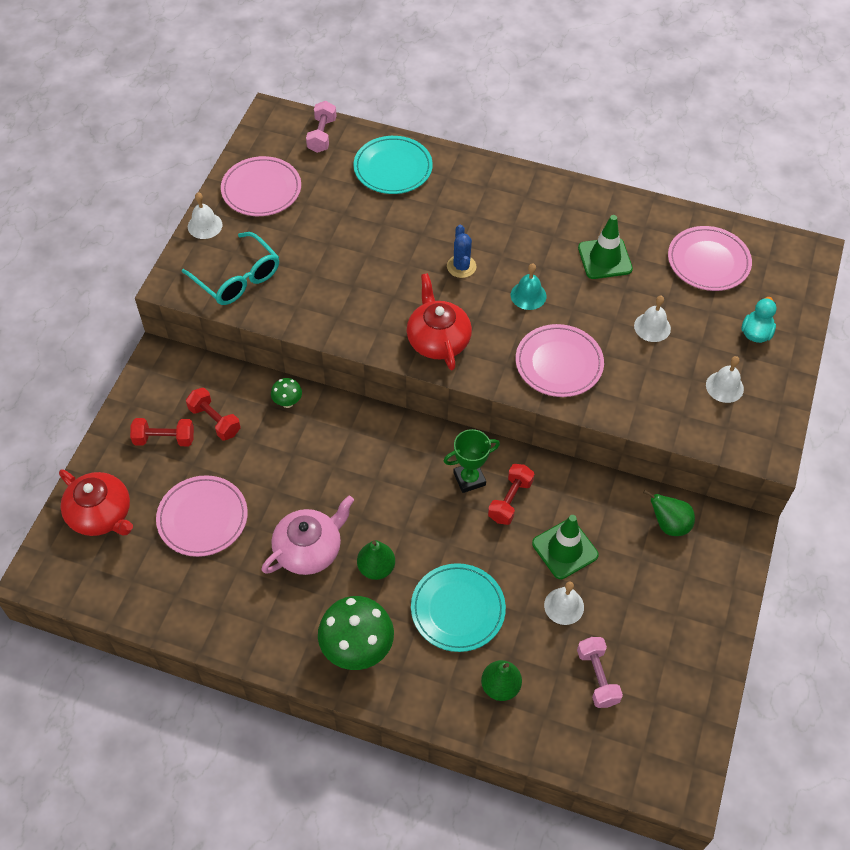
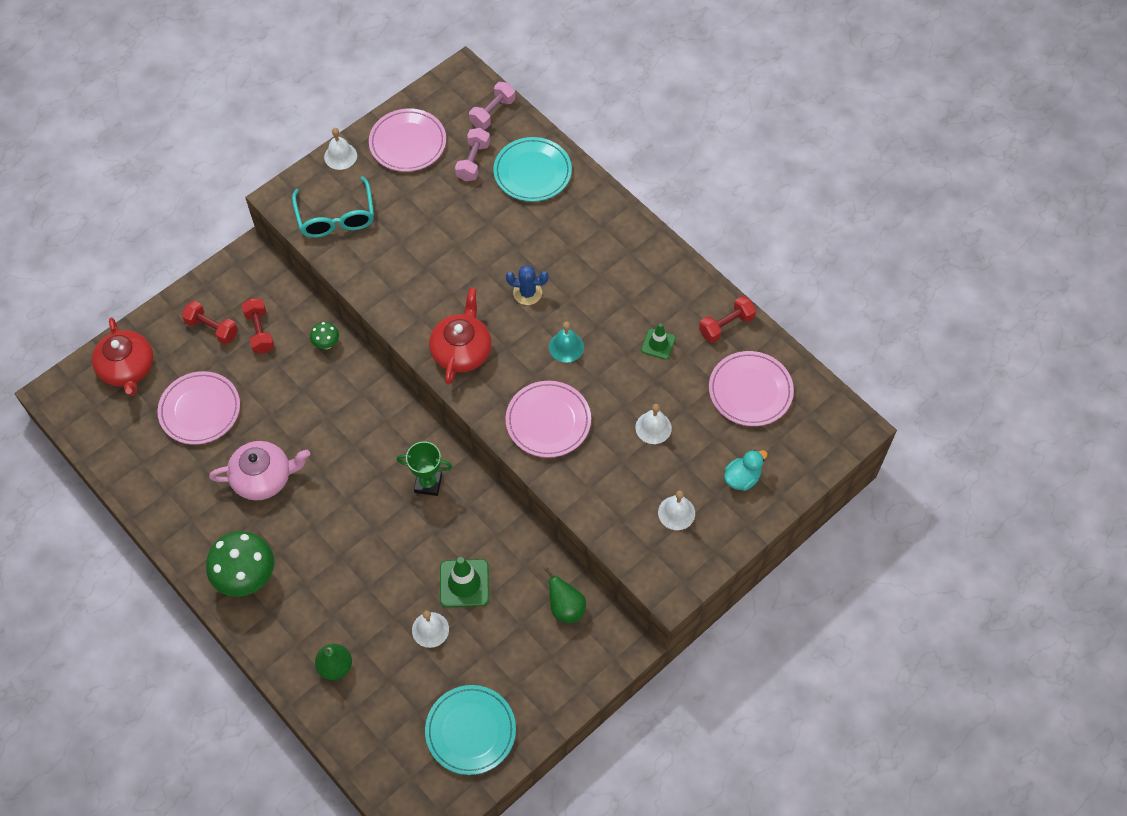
camera: 30 degrees right, 5 degrees up
(376, 568) = (304, 520): green pear -> none
(458, 609) = (345, 587): turquoise plate -> turquoise plate (470, 731)
(461, 266) = (527, 293): blue cactus -> blue cactus turned 75 degrees clockwise
(510, 500) = (448, 519): red dumbbell -> red dumbbell (726, 325)
(597, 677) = (416, 701): pink dumbbell -> pink dumbbell (473, 161)
(604, 258) = (658, 344): green traffic cone -> green traffic cone, size x0.62

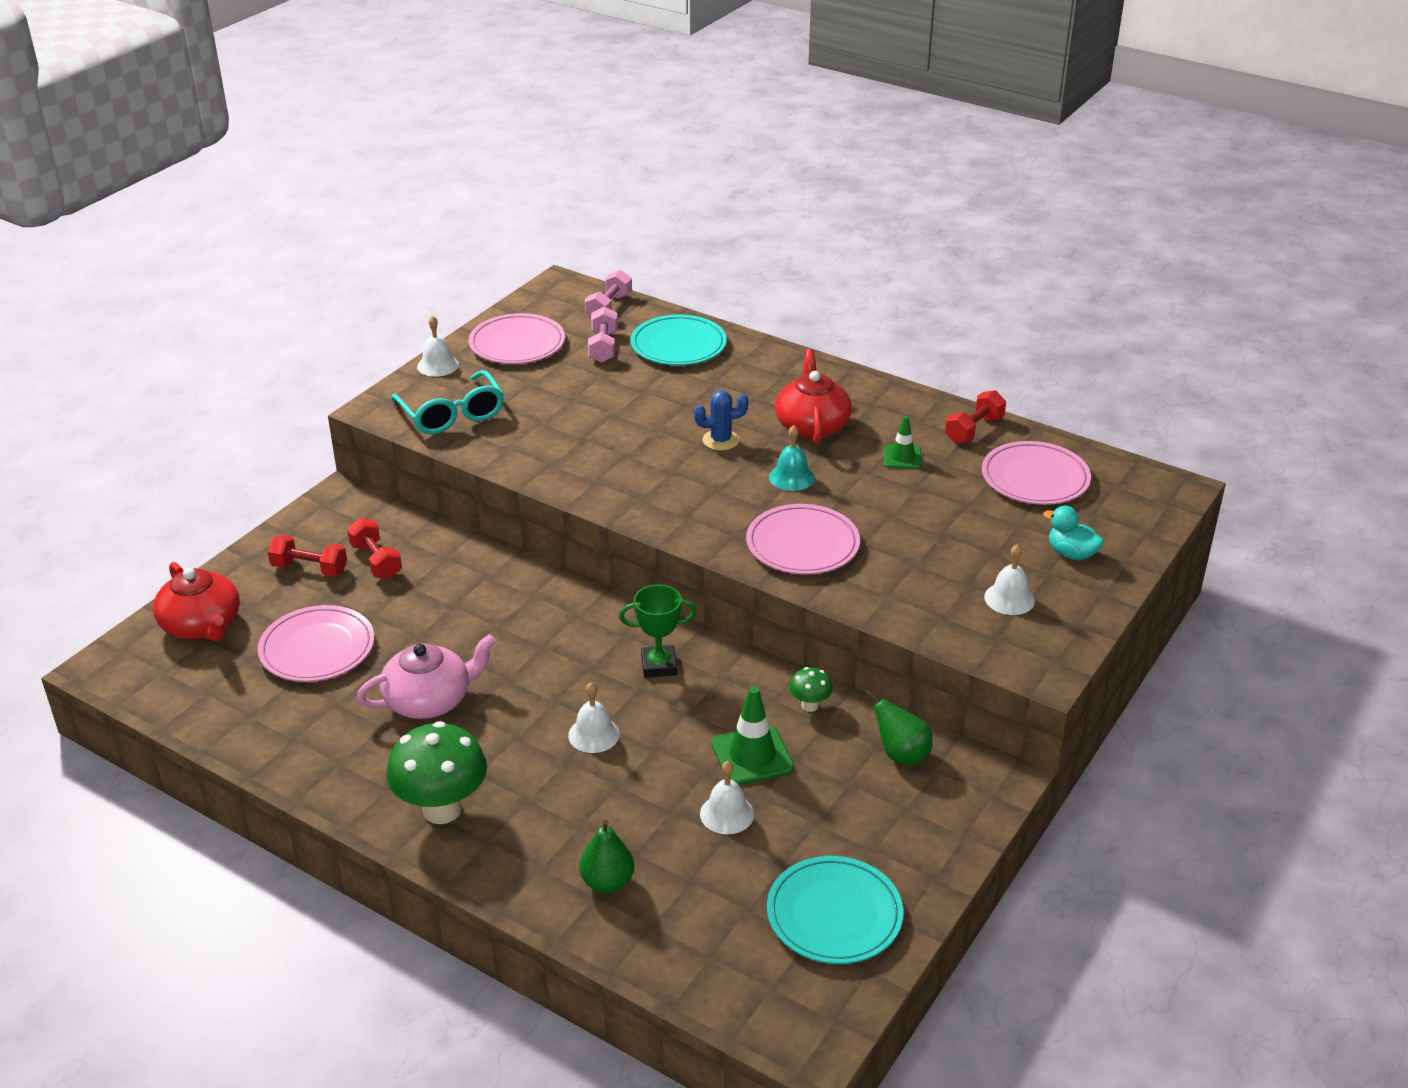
camera: 15 degrees left, 25 degrees down
(326, 344) = (470, 558): green mushroom -> green mushroom (810, 705)
(461, 351) = (662, 501): red teapot -> red teapot (812, 425)
(653, 427) = (937, 528): white bell -> white bell (594, 734)
(742, 478) = (1071, 554): turquoise duck -> turquoise duck turned 90 degrees counterclockwise

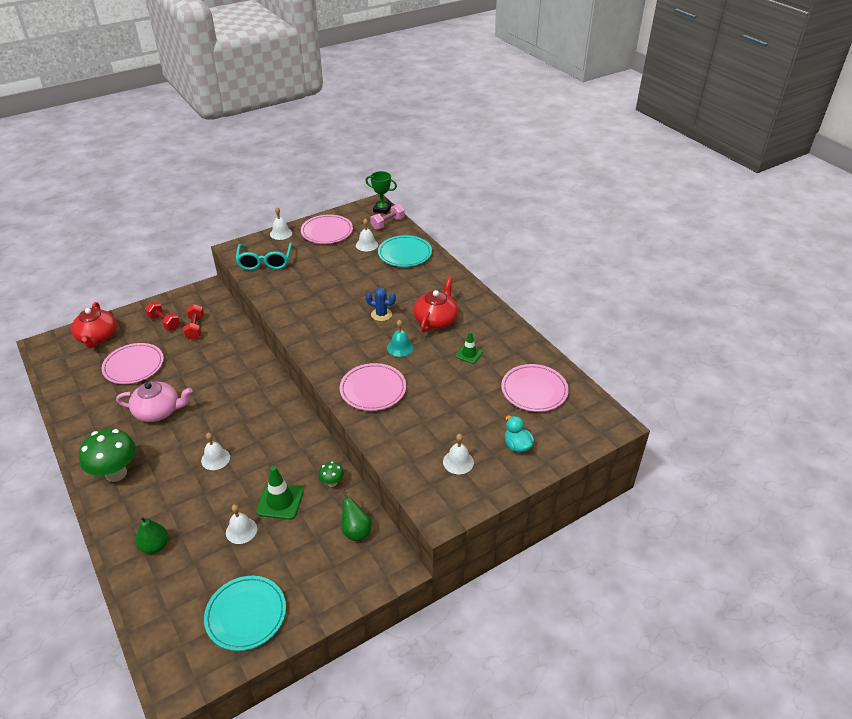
camera: 25 degrees right, 5 degrees up
(603, 347) = (367, 245): pink dumbbell -> white bell
(659, 665) = (276, 431): green trophy -> green trophy (382, 209)
(974, 430) = (523, 349): red dumbbell -> none

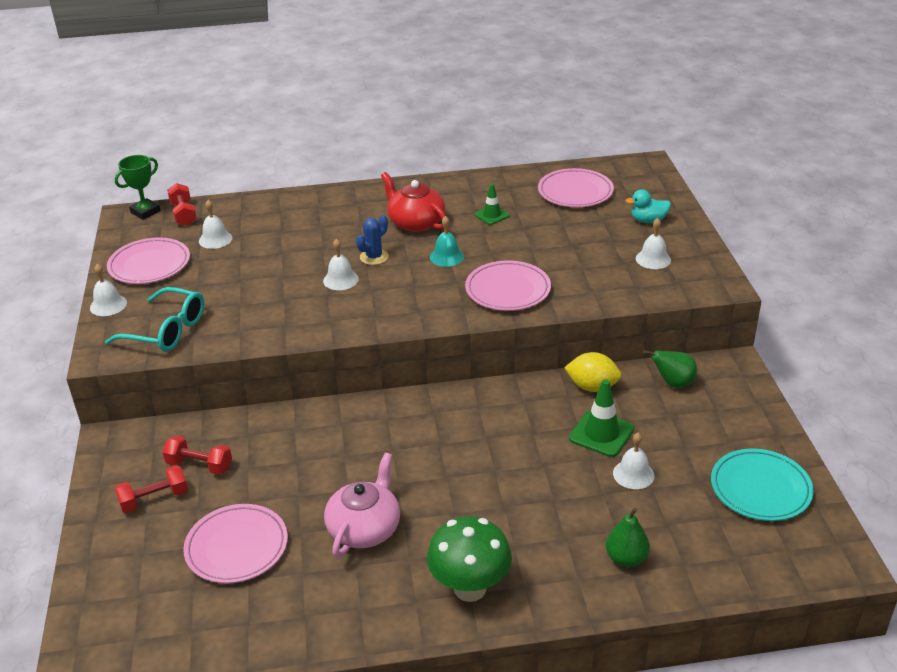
camera: 65 degrees left, 5 degrees down
(97, 337) = (121, 588): red teapot -> none
(215, 459) = (497, 480): white bell -> white bell (340, 280)
(332, 483) = (592, 387): green mushroom -> yellow lemon
(387, 223) = (183, 214): pink dumbbell -> red dumbbell
(405, 254) = (265, 216): turquoise plate -> none

